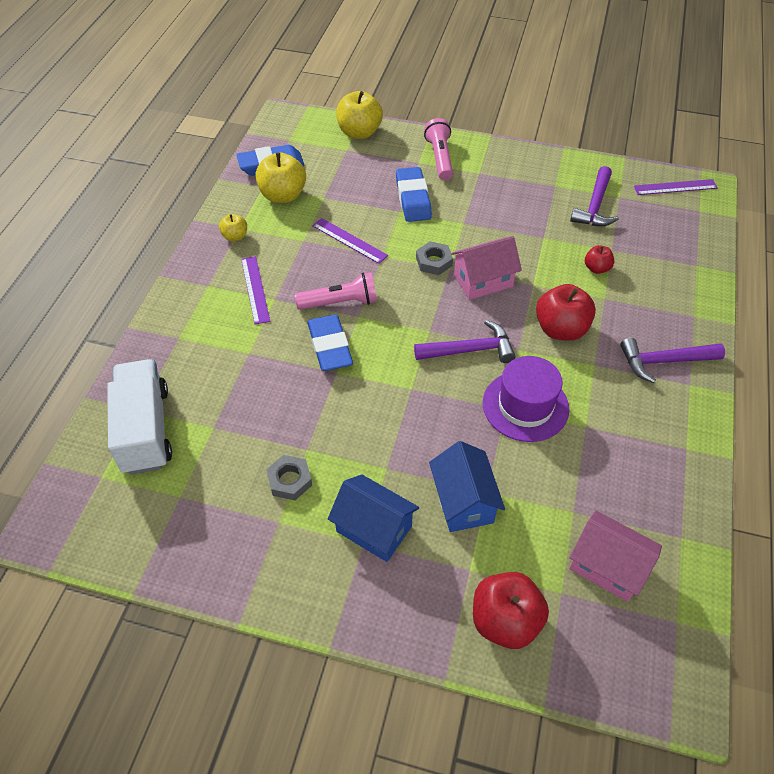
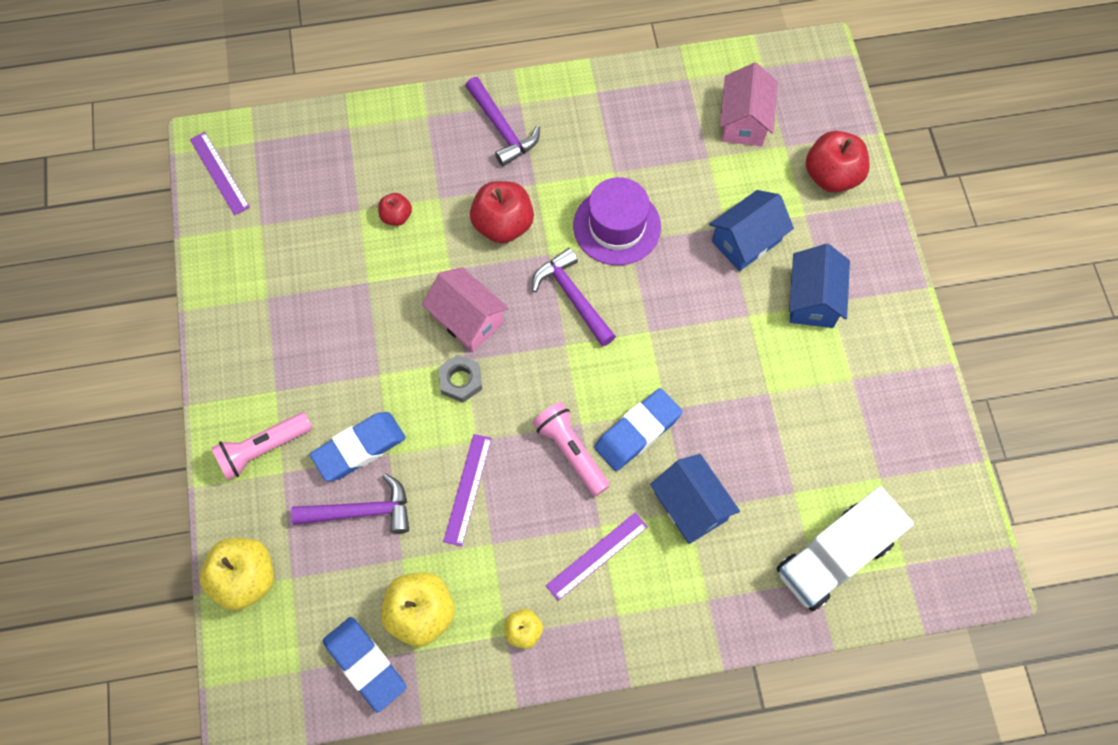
camera: 115 degrees left, 15 degrees up
(250, 355) = (691, 506): none -> blue house
(289, 480) = (808, 390): grey nut -> none
(594, 206) = (289, 245): purple hammer -> purple hammer (361, 512)

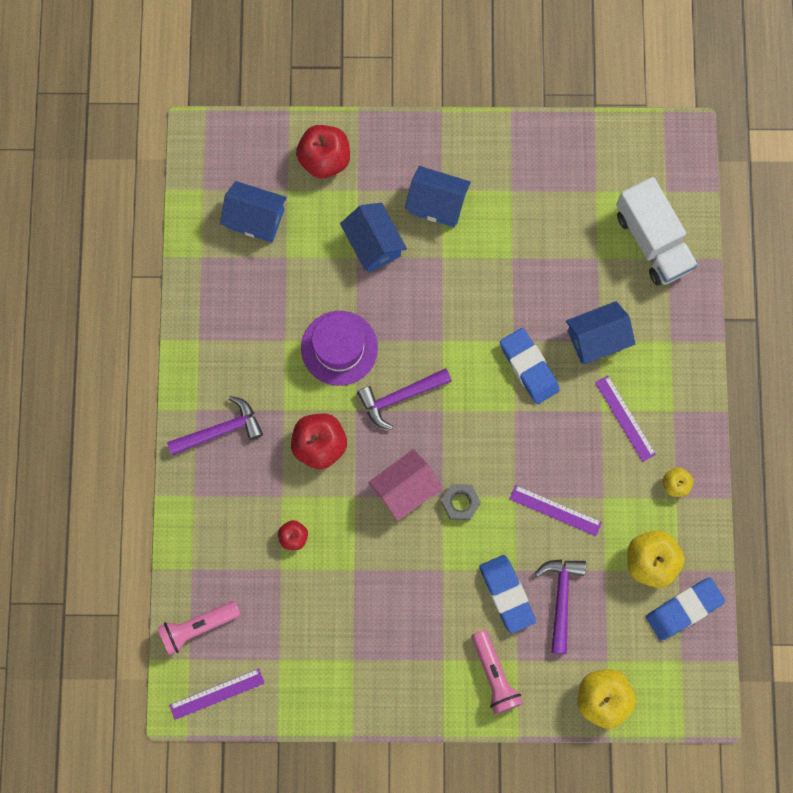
camera: 80 degrees left, 10 degrees up
(571, 451) = (537, 423): pink flashlight -> pink flashlight (198, 627)
(744, 121) = (255, 218): pink house -> blue house

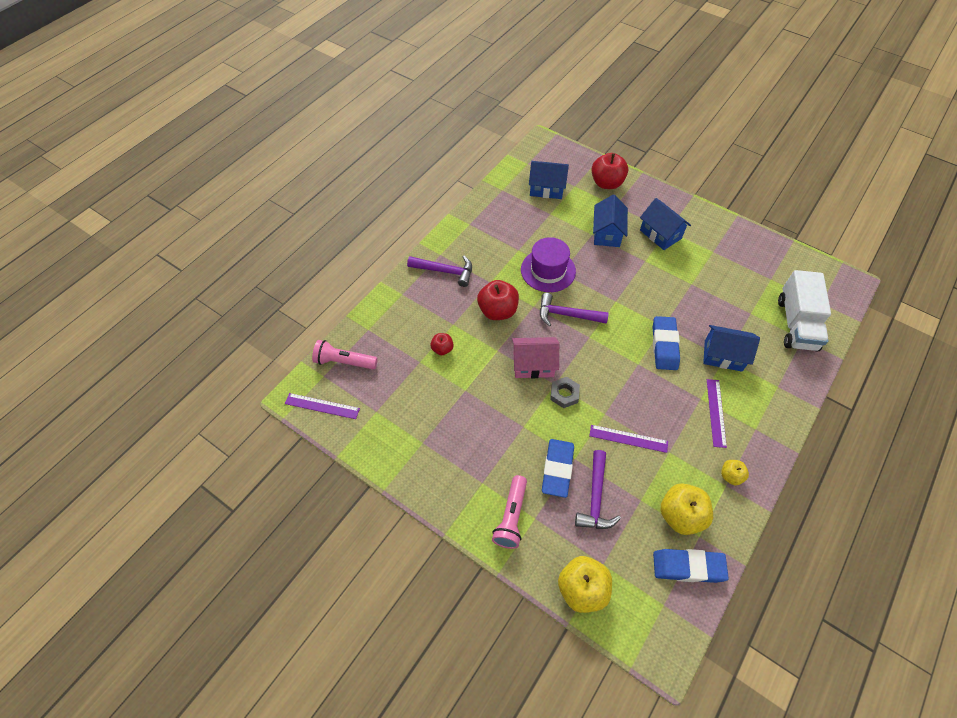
camera: 35 degrees right, 20 degrees down
(255, 218) = (546, 189): blue house -> blue house turned 45 degrees counterclockwise
(555, 510) = (628, 438): purple ruler -> purple ruler turned 45 degrees counterclockwise
(561, 598) = (595, 497): purple hammer -> purple hammer turned 150 degrees clockwise

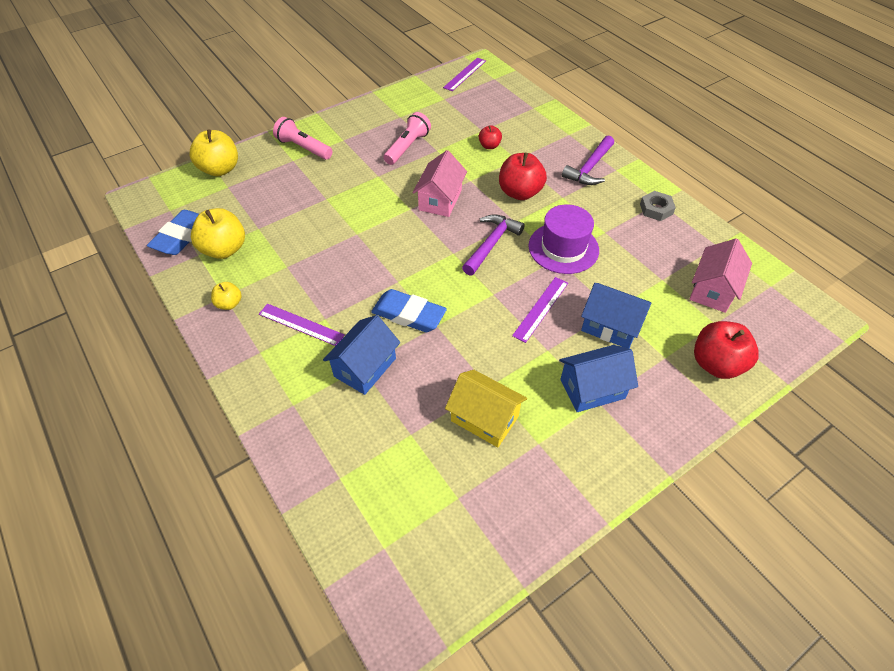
camera: 110 degrees right, 5 degrees down
(344, 362) = (503, 90): pink flashlight -> pink flashlight (407, 147)
(546, 189) = (713, 290): blue house -> pink house
(557, 469) = (324, 184): blue eraser -> none
(564, 394) = (395, 212): grey nut -> grey nut (656, 209)
(595, 497) = (282, 200): purple hammer -> none
(628, 438) = (320, 241): purple ruler -> purple ruler (541, 309)
(715, 280) = (484, 418): none -> yellow house
(796, 324) = (366, 485): white truck -> none

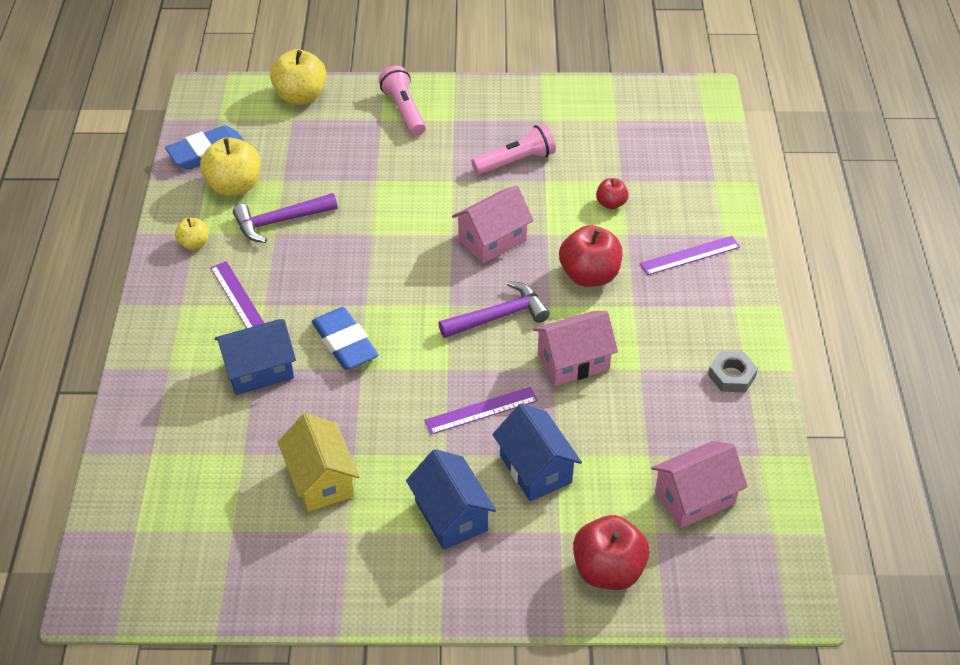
camera: 35 degrees right, 5 degrees down
(465, 74) = (673, 99): purple ruler -> purple ruler (690, 255)
(563, 248) = (573, 361): purple hat -> pink house
(589, 168) = (704, 287): purple hammer -> purple hammer (280, 221)
(592, 389) = (451, 516): blue house -> blue house turned 45 degrees clockwise

